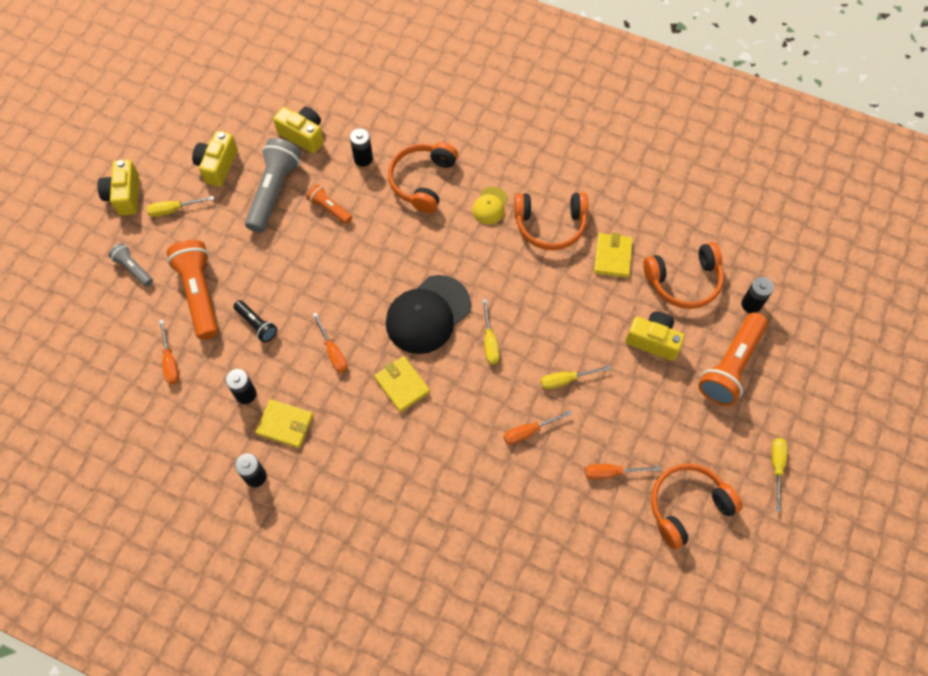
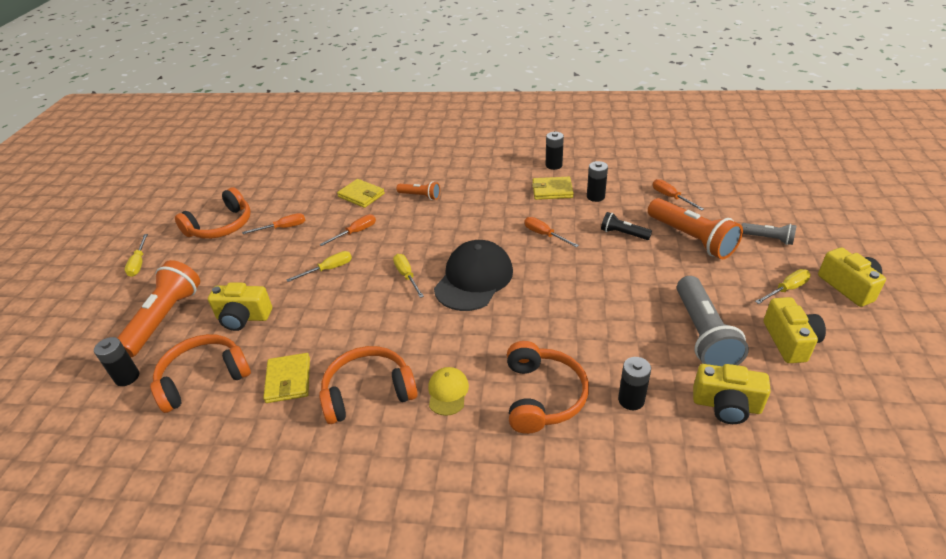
camera: 165 degrees right, 25 degrees down
(329, 208) = (629, 336): orange flashlight -> orange flashlight (420, 196)
(402, 385) = (473, 231): yellow wallet -> yellow wallet (361, 195)

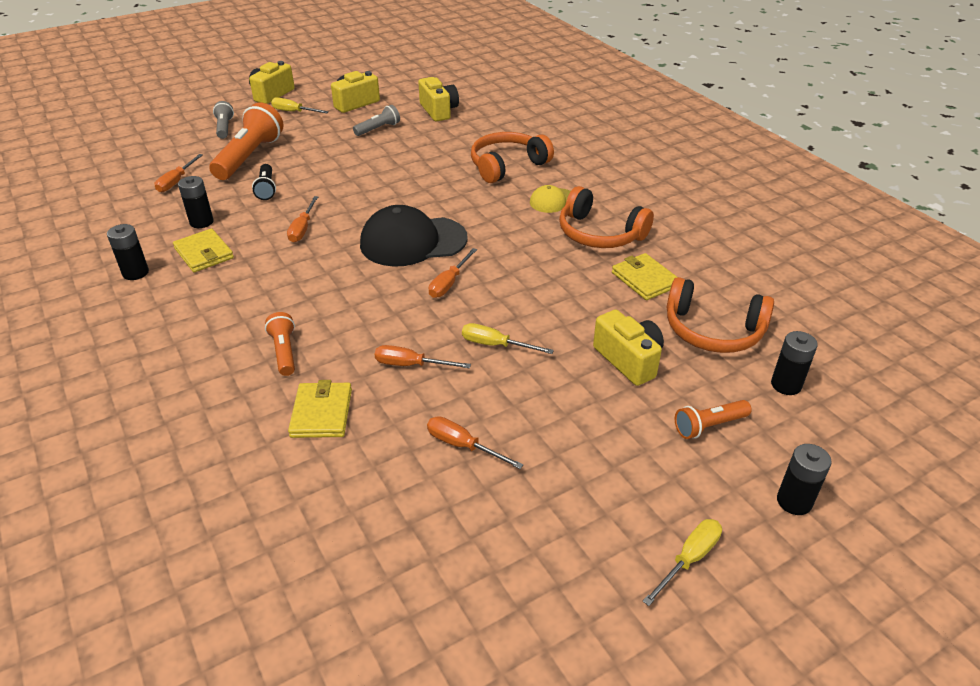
camera: 130 degrees left, 0 degrees up
(165, 318) = (709, 426): orange flashlight -> orange flashlight, size x0.52
(221, 226) = (524, 530): orange headphones -> none
(288, 380) = (645, 279): yellow wallet -> yellow wallet turned 75 degrees counterclockwise
(407, 276) = (449, 283): yellow screwdriver -> orange screwdriver
(631, 400) = (471, 137): black battery -> black battery (794, 501)
(703, 334) = (378, 129): grey flashlight -> grey flashlight, size x0.52

